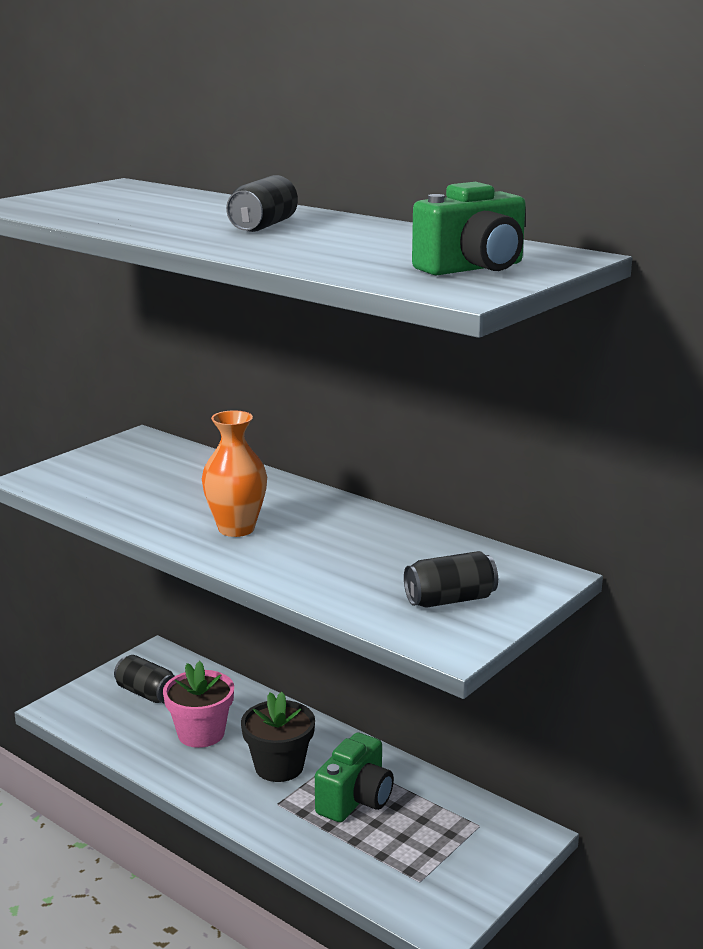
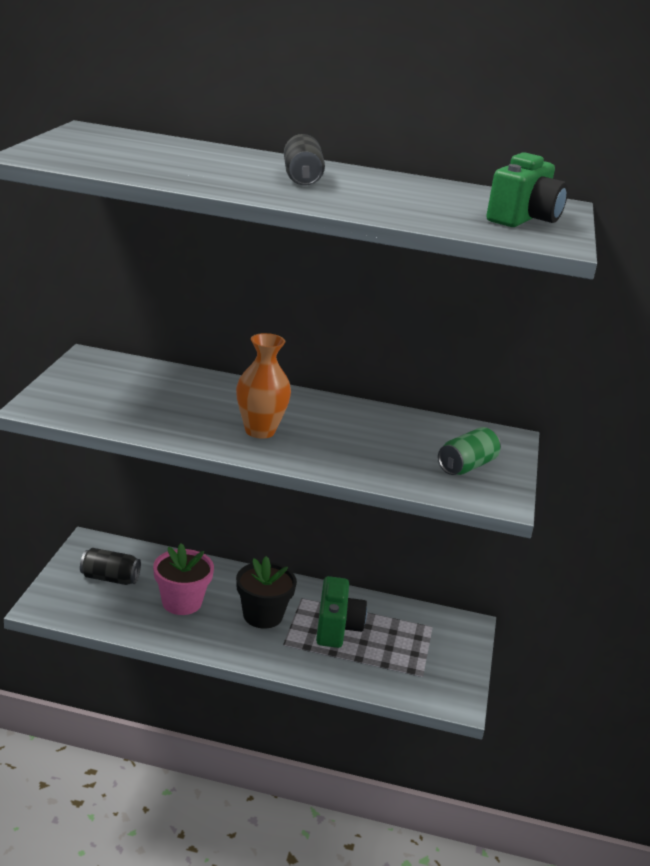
camera: 30 degrees left, 5 degrees up
(450, 600) = (467, 466): black can -> green can

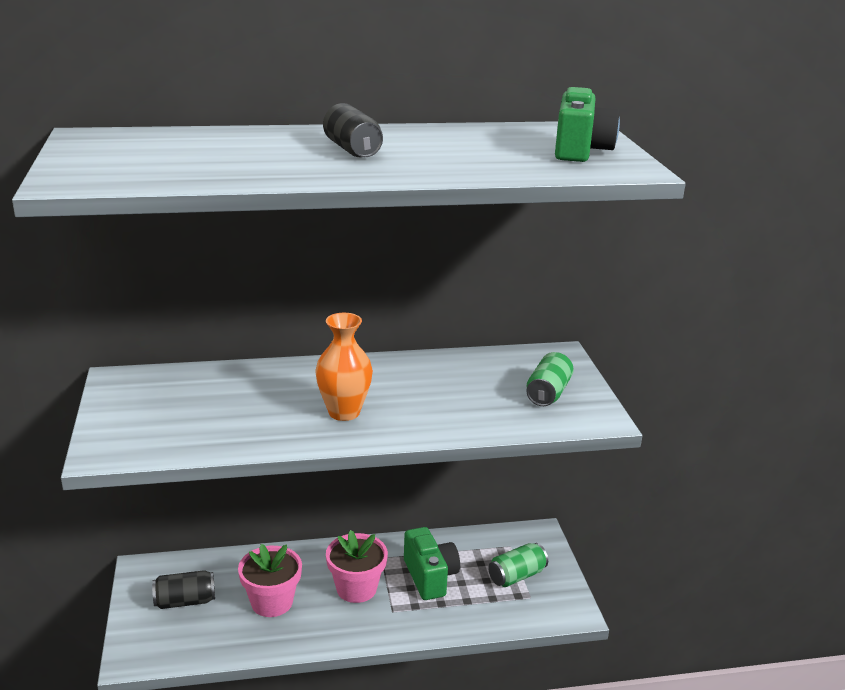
camera: 20 degrees left, 0 degrees up
(263, 615) = (356, 588): black flower pot -> pink flower pot
(421, 653) = (517, 576): none -> green can

